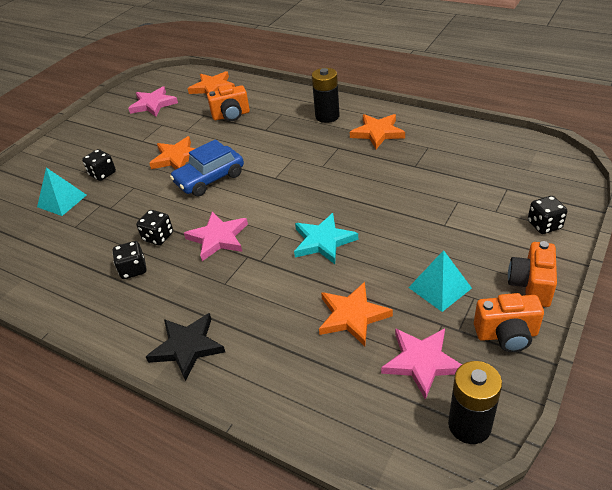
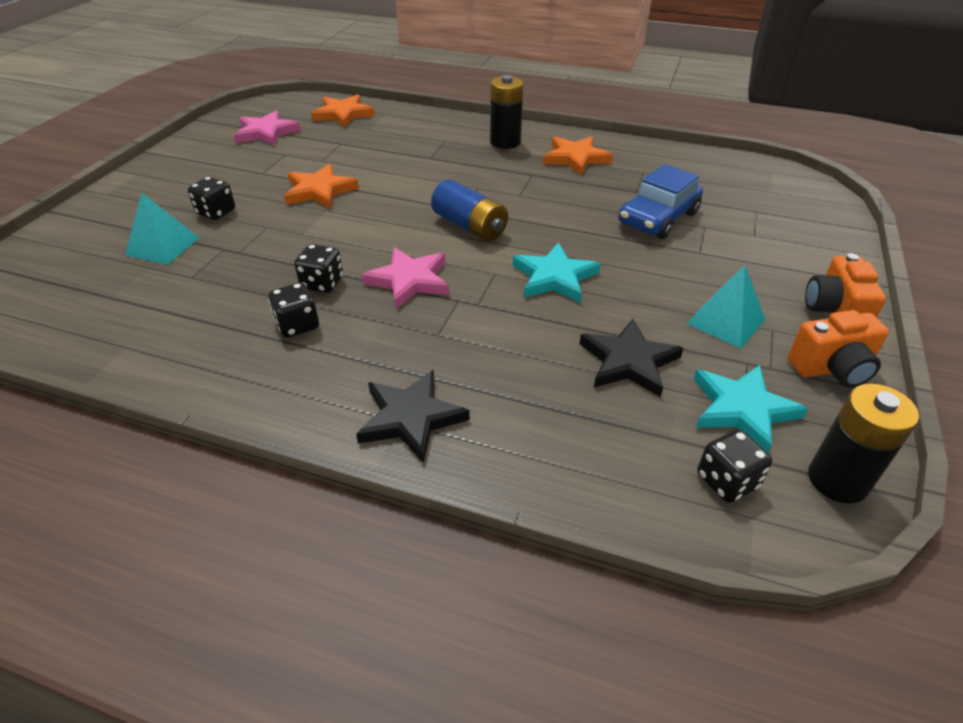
camera: 15 degrees left, 0 degrees up
(209, 179) = (373, 213): blue car -> blue car (658, 218)
(231, 115) = (378, 143): orange camera -> none
(275, 193) = (470, 226): none -> blue battery
(352, 316) = (628, 361): orange star -> black star
(422, 362) = (742, 409): pink star -> turquoise star
(544, 225) = (817, 247): black dice -> black dice (727, 481)

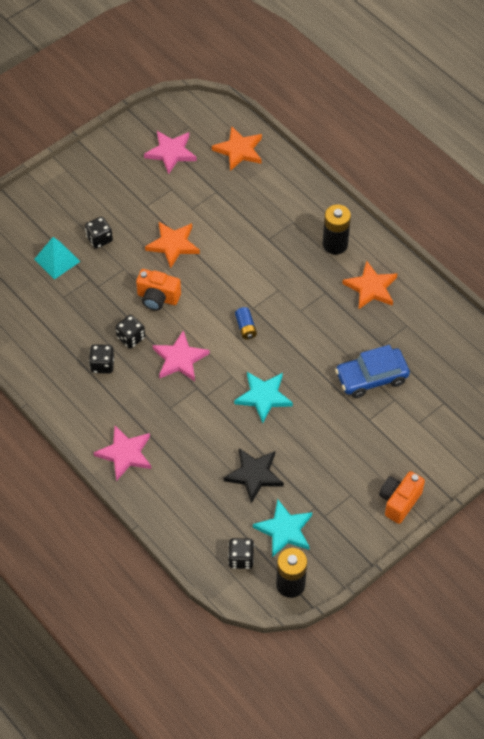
camera: 30 degrees right, 15 degrees up
(411, 418) = (125, 454): black star -> pink star
(470, 226) = (245, 327): blue battery -> blue battery, size x0.58
(725, 321) = (331, 476): turquoise pyramid -> none
(832, 369) = (355, 533): orange camera -> orange camera (158, 298)

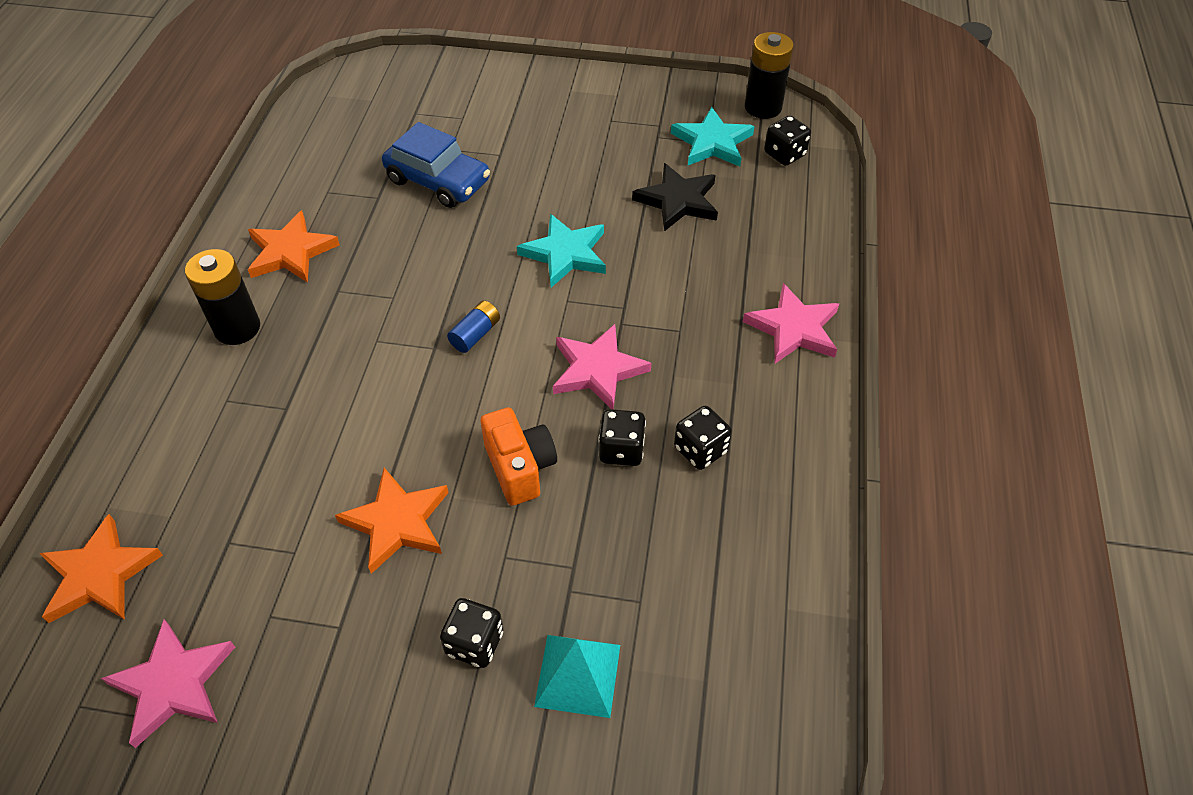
camera: 130 degrees left, 5 degrees down
(399, 501) = (578, 85): orange camera -> none

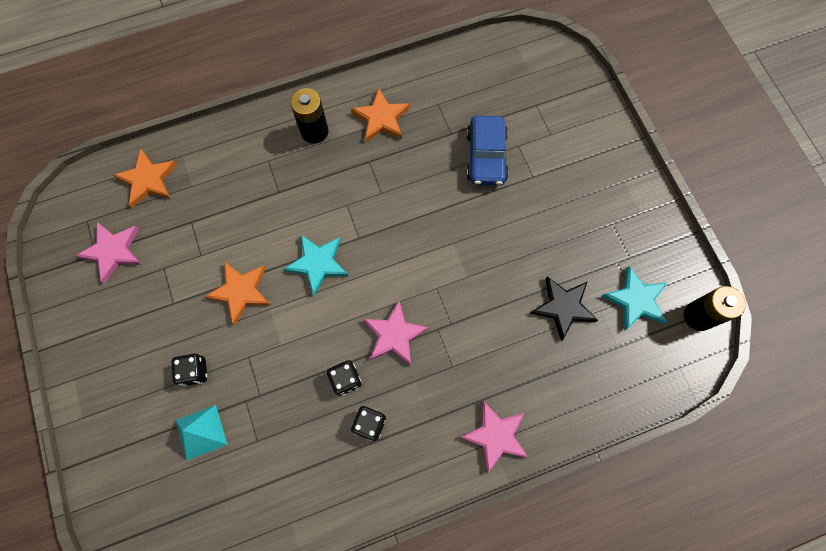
camera: 60 degrees right, 20 degrees up
(475, 334) = (381, 253): blue battery -> none
(520, 468) = (305, 332): orange camera -> none
(565, 253) = (473, 265): turquoise star -> turquoise star (318, 263)
(784, 154) = (657, 355): black dice -> none

